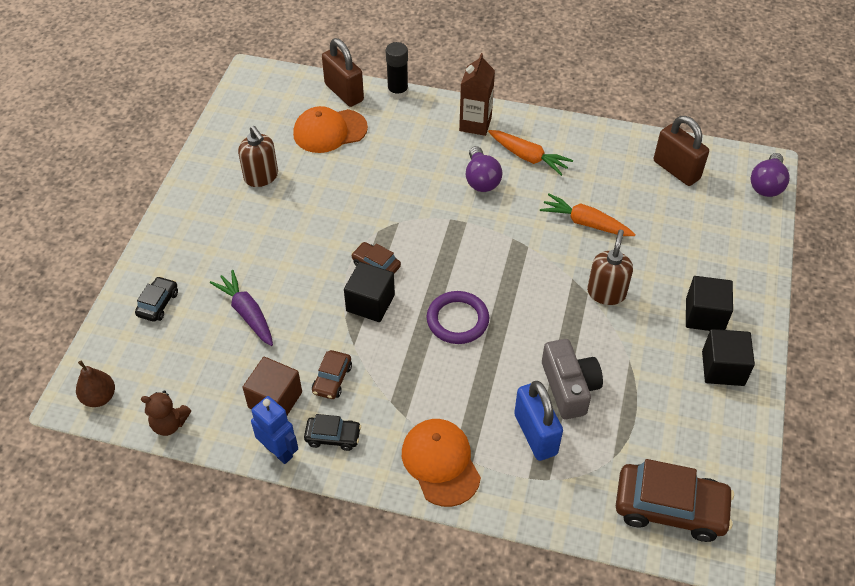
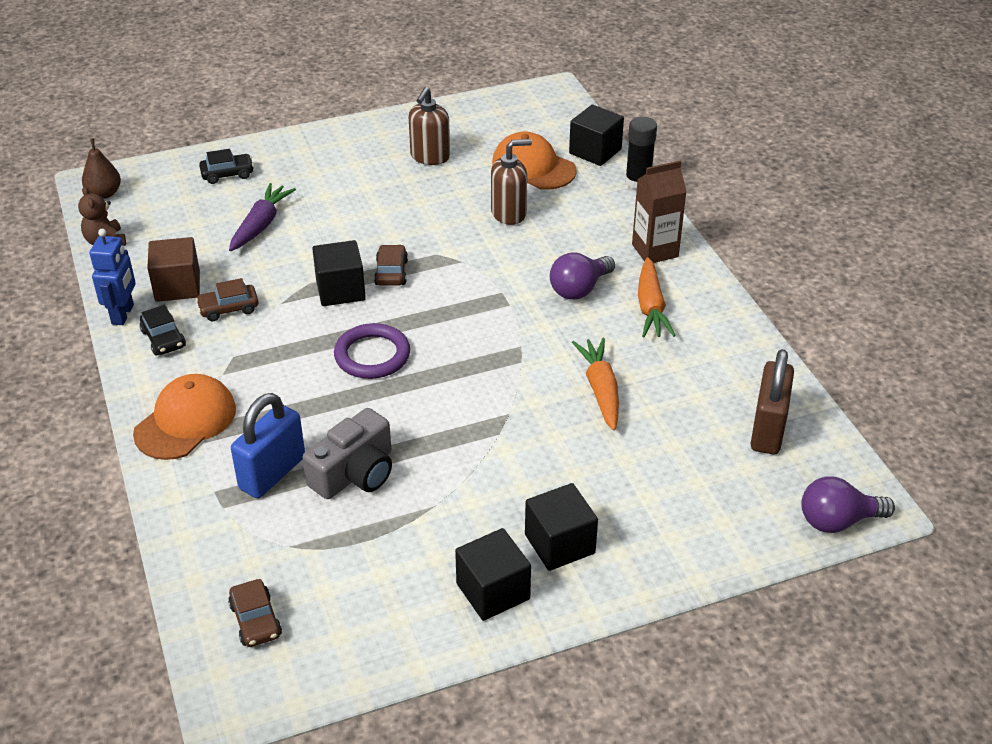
camera: 55 degrees right, 10 degrees down
(344, 92) = (595, 151): brown padlock -> black cube
(606, 293) = (513, 448): brown soap dispenser -> brown soap dispenser (509, 213)
(670, 508) = (256, 620): brown car -> brown car, size x0.51

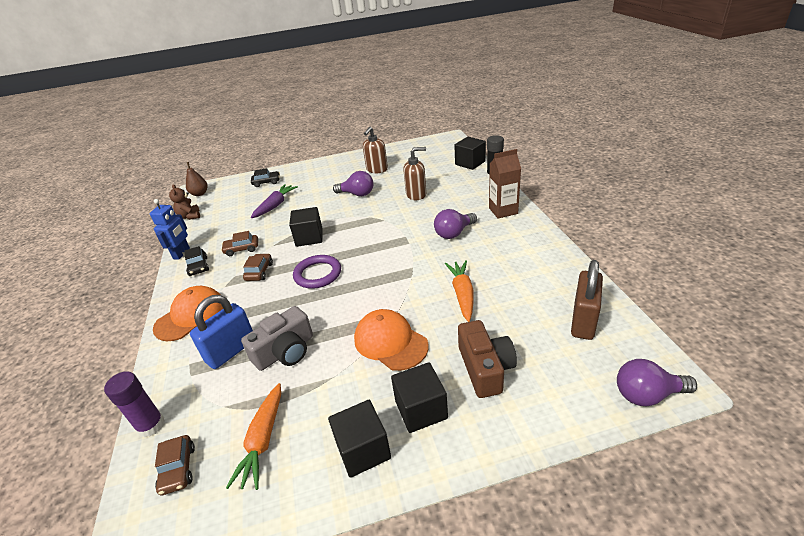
camera: 10 degrees right, 5 degrees down
(177, 286) = (218, 238): brown cube -> none
(193, 572) = (151, 425): none -> purple glue stick
(391, 272) = (341, 227): brown car -> brown car (259, 272)
(404, 207) = (357, 194): none -> purple light bulb
(533, 167) = (434, 172): orange cap -> orange cap (390, 342)
(638, 492) = (485, 368): none -> brown camera
(651, 307) = (499, 243): orange carrot -> orange carrot (263, 441)

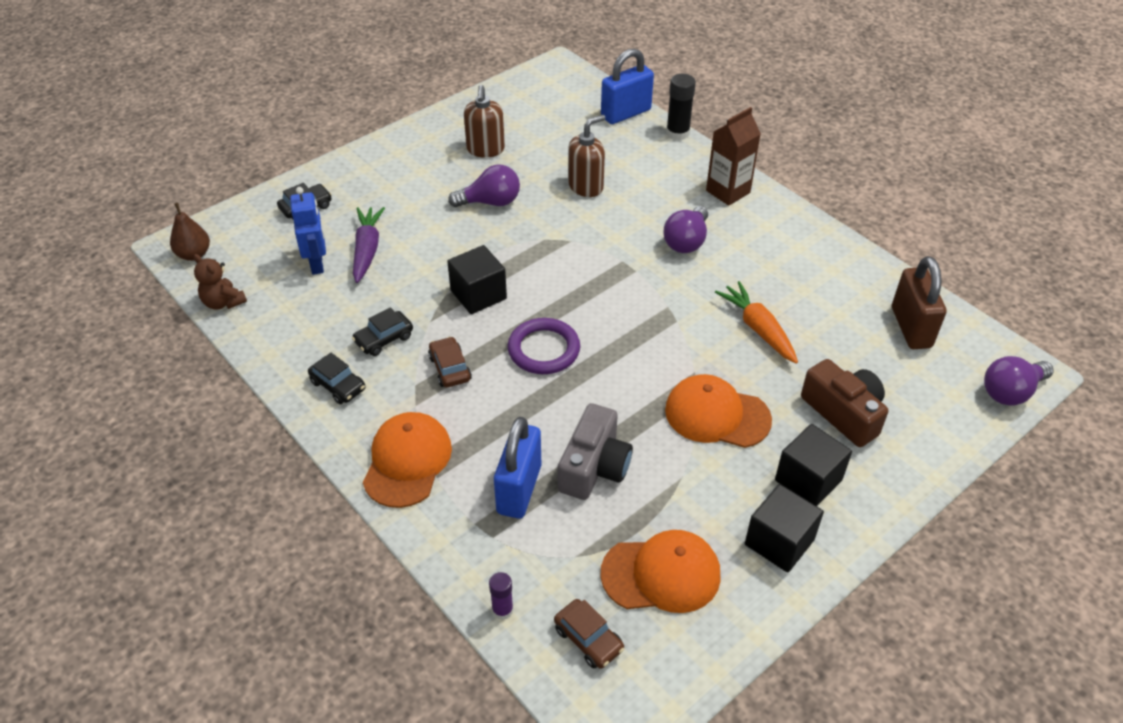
camera: 30 degrees left, 10 degrees up
(151, 425) = (502, 610): purple glue stick -> purple glue stick, size x0.60
(182, 253) = (284, 371): blue robot -> blue robot (317, 264)
(242, 249) = (384, 339): brown car -> black car
(263, 441) = (661, 574): orange carrot -> orange cap
(470, 163) = (626, 113): black cube -> blue padlock

